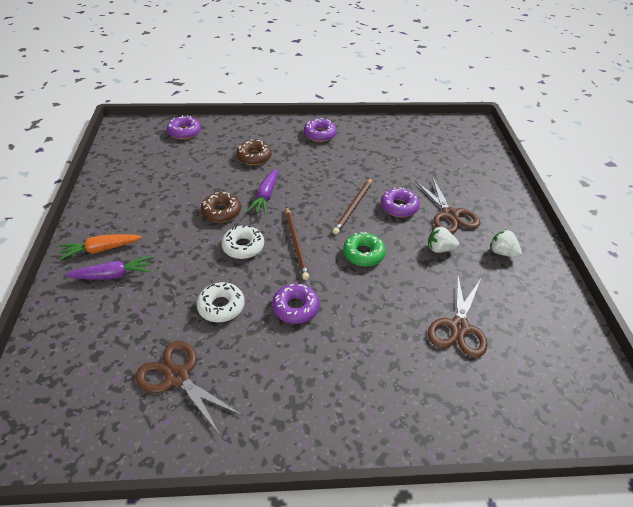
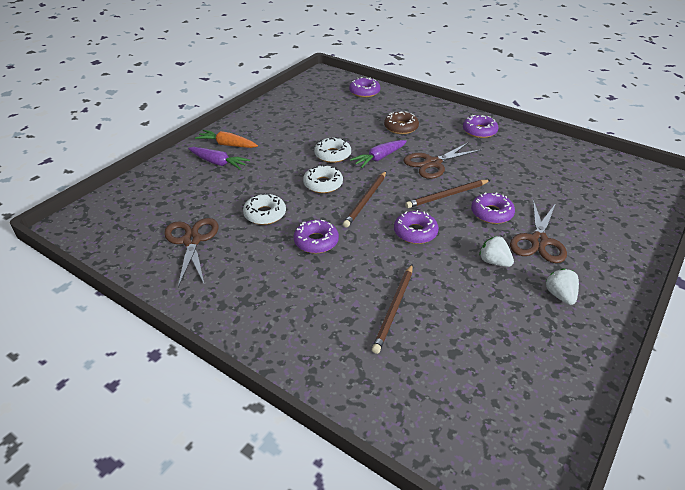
camera: 40 degrees right, 5 degrees down
(221, 212) = (332, 155): brown donut -> white donut
(363, 254) = (415, 232): green donut -> purple donut
(416, 333) = (394, 309): none -> brown pencil
(458, 327) = (439, 327): brown scissors -> brown scissors (432, 163)

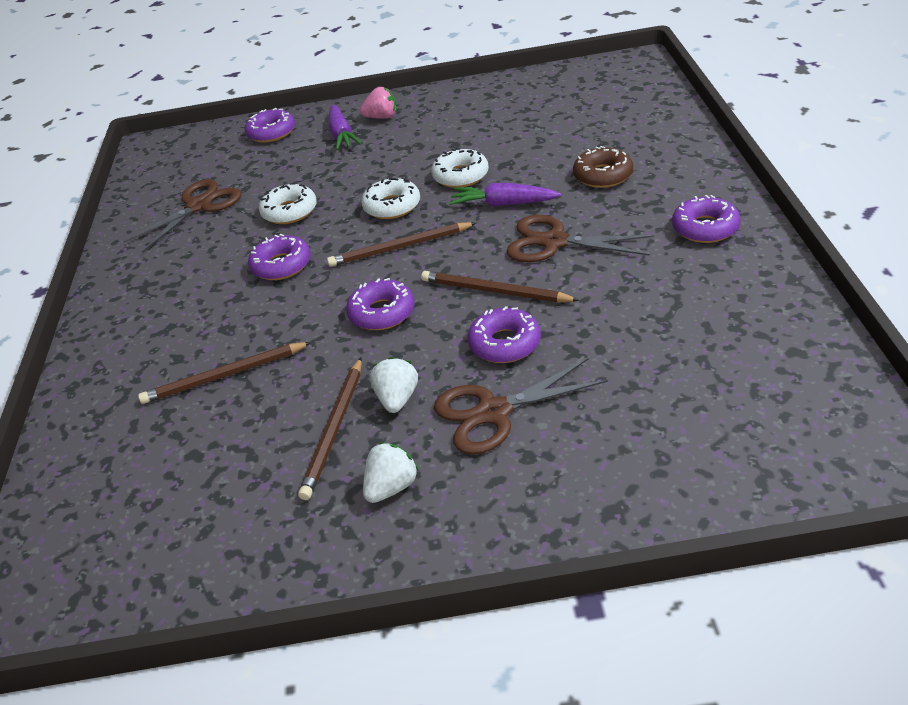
camera: 55 degrees right, 0 degrees up
(227, 145) = (382, 117): orange carrot -> pink strawberry
(364, 92) = (645, 106): purple donut -> purple donut (271, 133)
(494, 292) = (334, 430): none -> brown pencil

